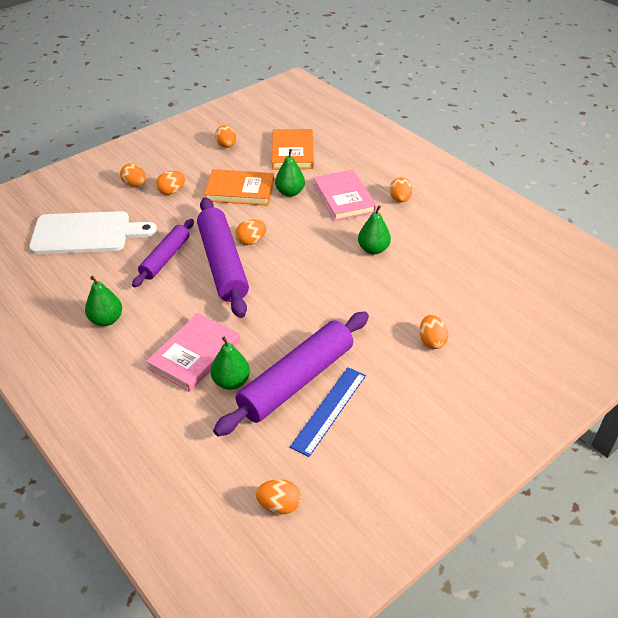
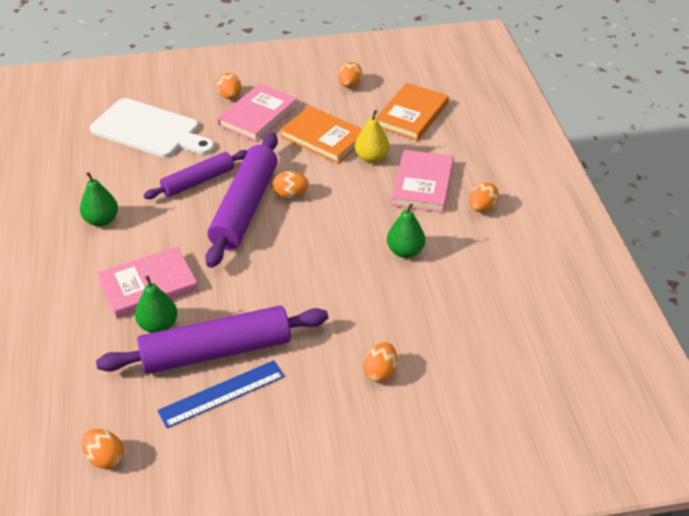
camera: 30 degrees right, 0 degrees up
(171, 191) = (258, 115): orange egg -> pink book
(290, 192) = (371, 158): green pear -> yellow pear

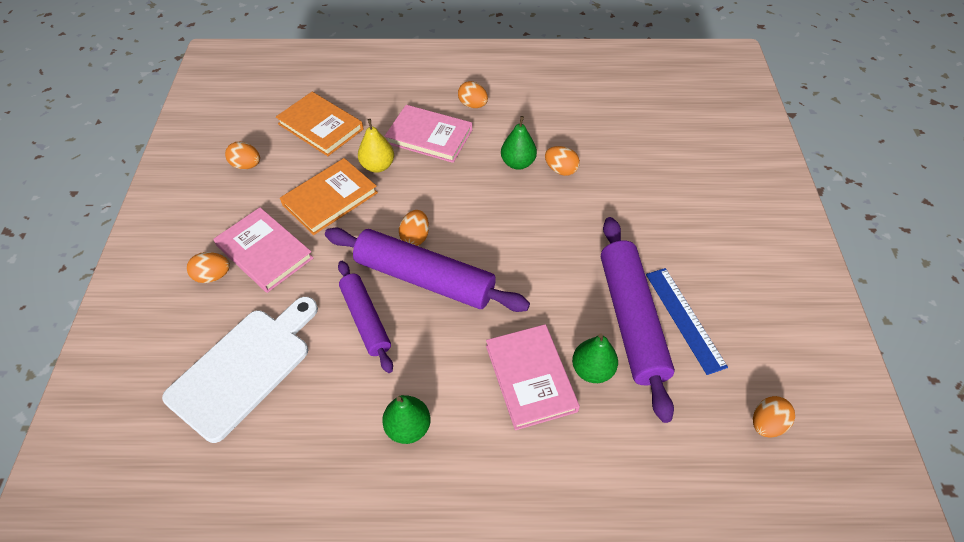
camera: 80 degrees left, 10 degrees up
(380, 372) = (661, 201): orange egg -> orange egg (560, 170)

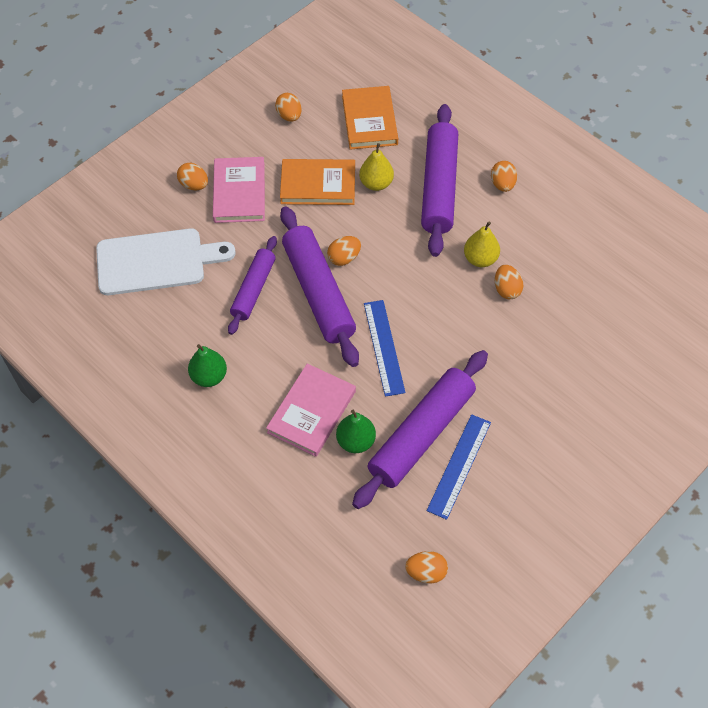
camera: 45 degrees right, 5 degrees up
(429, 136) = (439, 187): pink book -> purple rolling pin
(518, 163) = (480, 259): green pear -> yellow pear
(525, 278) = (384, 347): none -> blue ruler

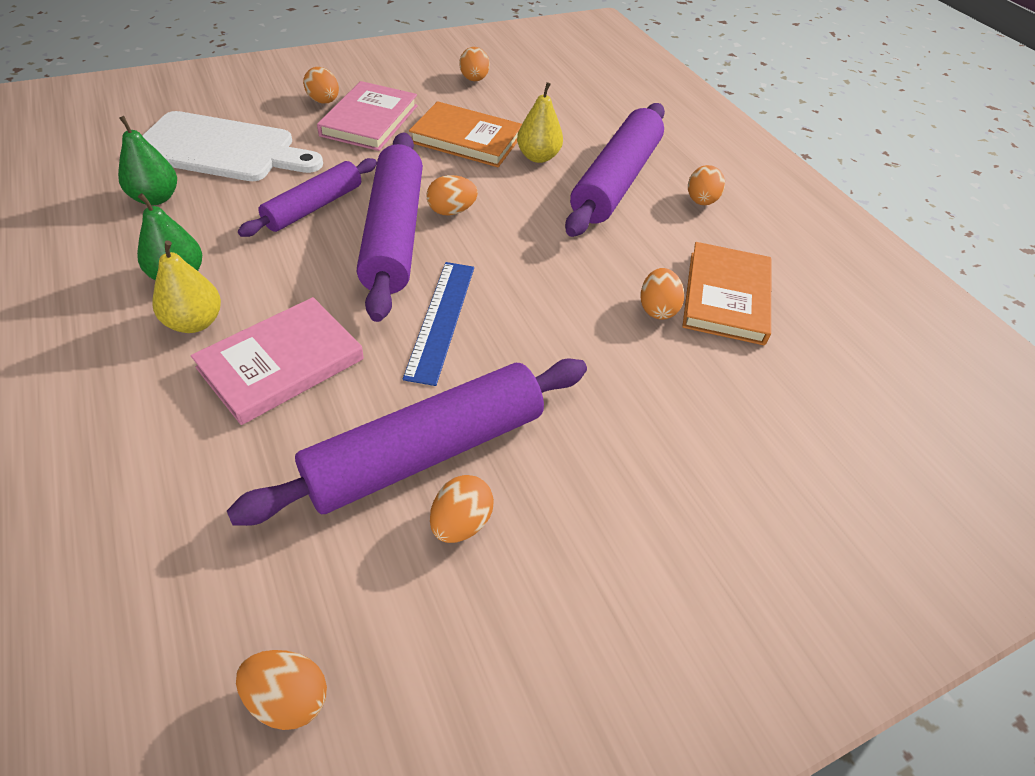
camera: 15 degrees right, 10 degrees down
(356, 441) = (317, 425): green pear -> green pear (155, 198)
(369, 120) = (563, 106): orange book -> orange book (726, 297)
(459, 466) = (461, 523): blue ruler -> orange egg
(480, 259) = (635, 265): yellow pear -> yellow pear (195, 322)

